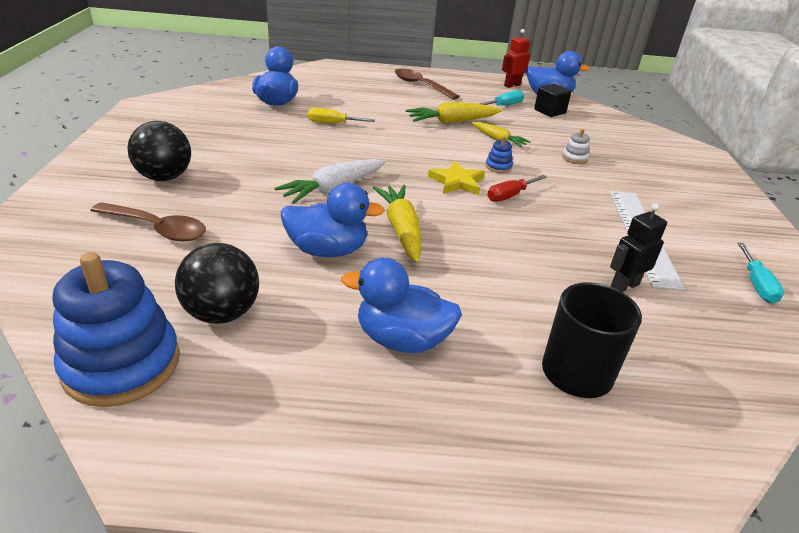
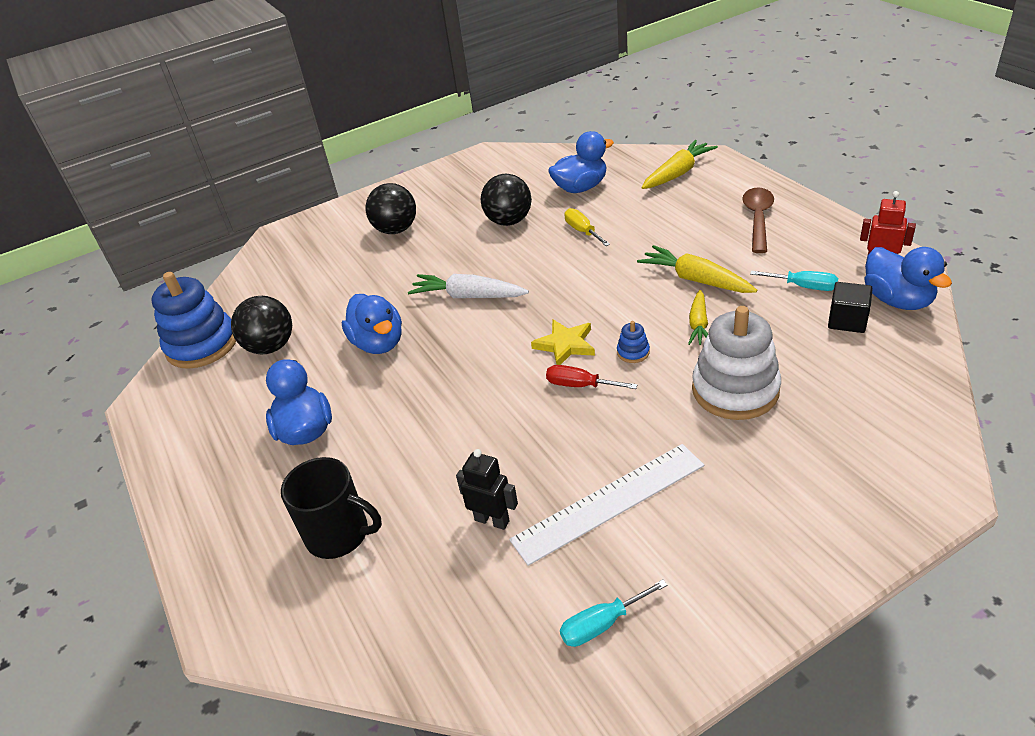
camera: 65 degrees right, 5 degrees up
(157, 229) = (333, 269): brown spoon -> none
(263, 137) = (509, 221): none -> black ball
(401, 230) = (445, 359): yellow carrot -> yellow carrot (677, 173)
(574, 158) = (735, 390): white stacking toy -> white stacking toy, size x2.45

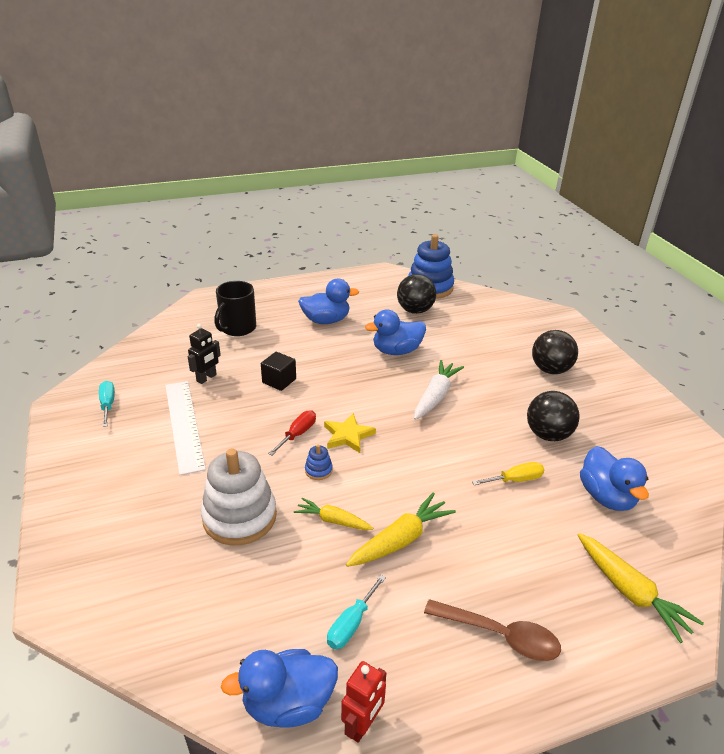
camera: 95 degrees right, 5 degrees down
(847, 320) = (280, 637): black cube -> black cube (279, 381)

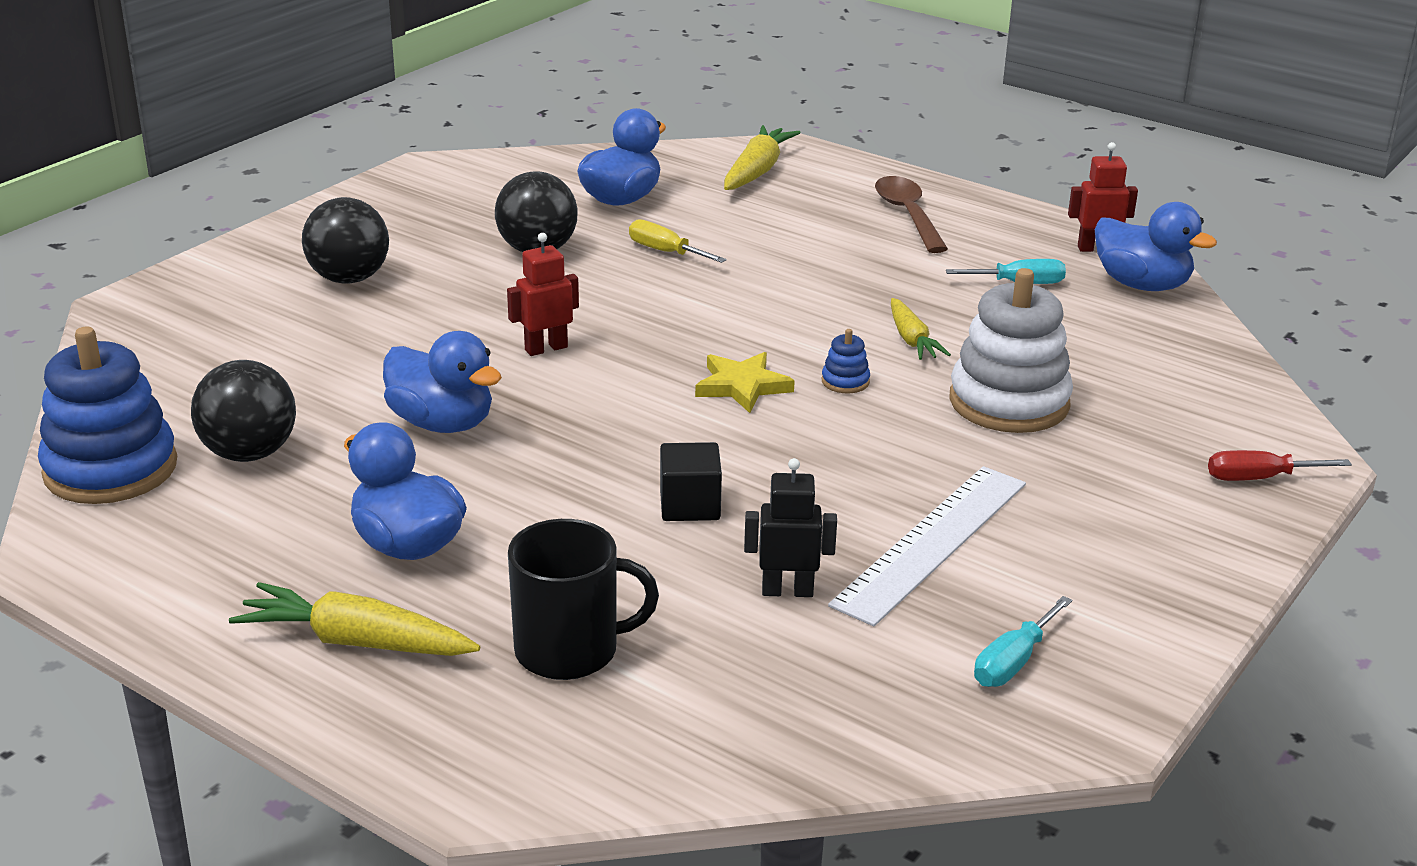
camera: 125 degrees left, 5 degrees down
(298, 434) = (798, 428): red screwdriver -> red screwdriver (1259, 478)
(400, 540) = (872, 291): yellow carrot -> yellow carrot (357, 642)
(435, 396) = (546, 348): white carrot -> red robot

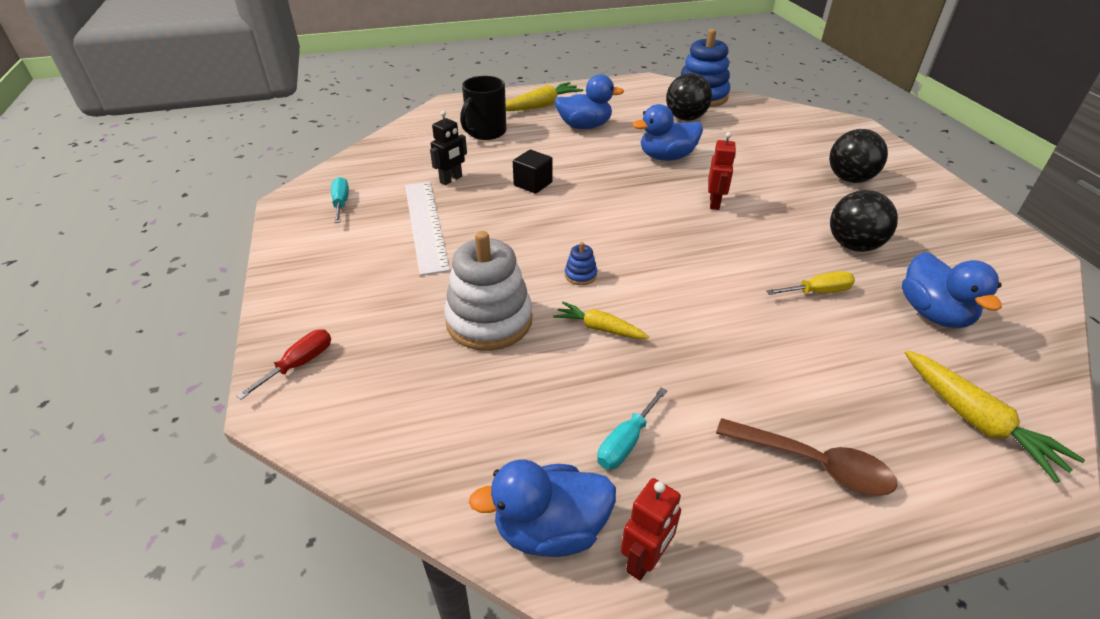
camera: 130 degrees right, 10 degrees up
(742, 386) = (613, 240): yellow star -> none

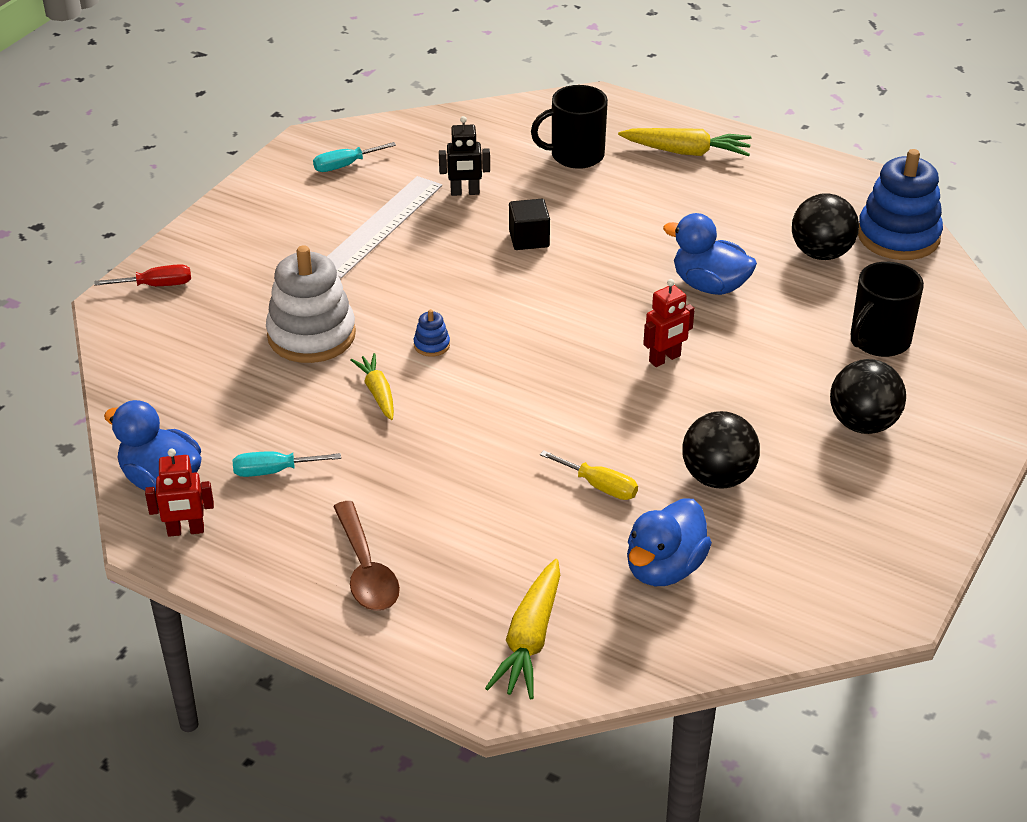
camera: 45 degrees right, 0 degrees up
(341, 203) = (345, 165): turquoise screwdriver -> turquoise screwdriver turned 150 degrees counterclockwise
(584, 126) = (688, 202): blue duck -> none
(780, 140) = (878, 340): none -> black mug

